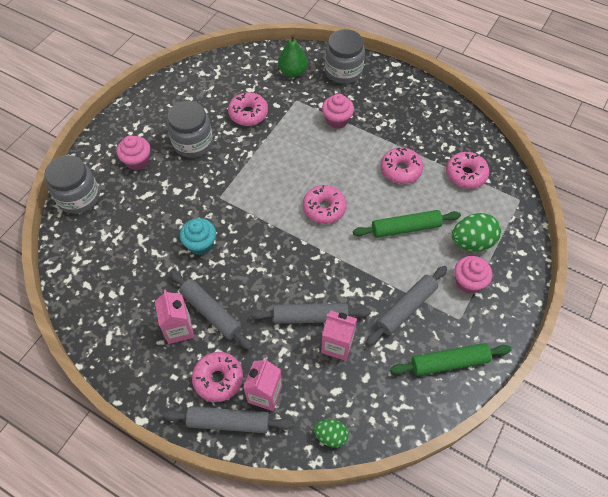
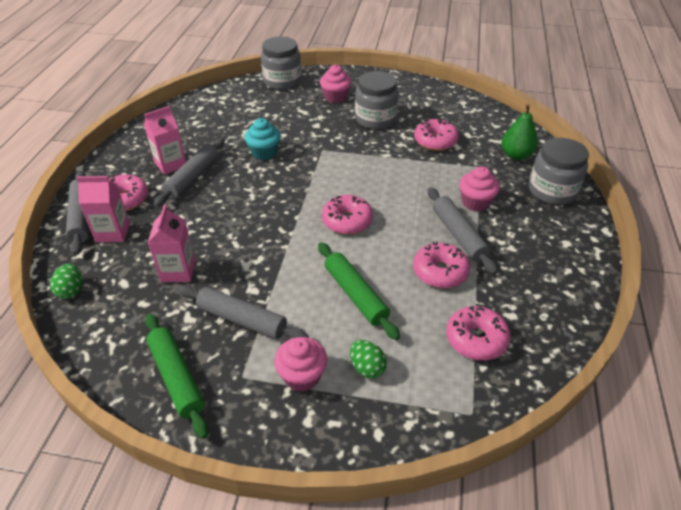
camera: 70 degrees right, 15 degrees down
(310, 317) = (206, 243): grey rolling pin -> grey rolling pin (458, 235)
(472, 242) = (367, 368): green egg -> green egg, size x0.60

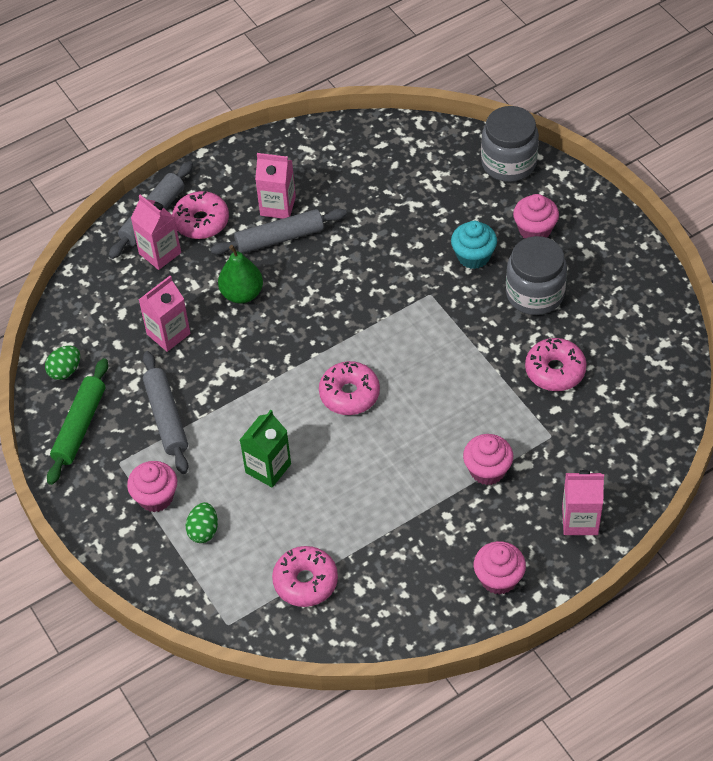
camera: 50 degrees right, 10 degrees up
(71, 290) = (82, 290): green egg -> green egg (65, 371)
(264, 153) = (373, 255): turquoise cupcake -> turquoise cupcake (473, 256)
(355, 295) = (268, 468): green rolling pin -> green carton
(440, 272) = (358, 506): pink donut -> none
(458, 235) = (423, 488): grey rolling pin -> none
(516, 155) = (611, 454): green pear -> green pear (242, 294)
(552, 191) = (580, 520): grey jar -> pink carton
(565, 246) = (498, 578): none -> pink cupcake

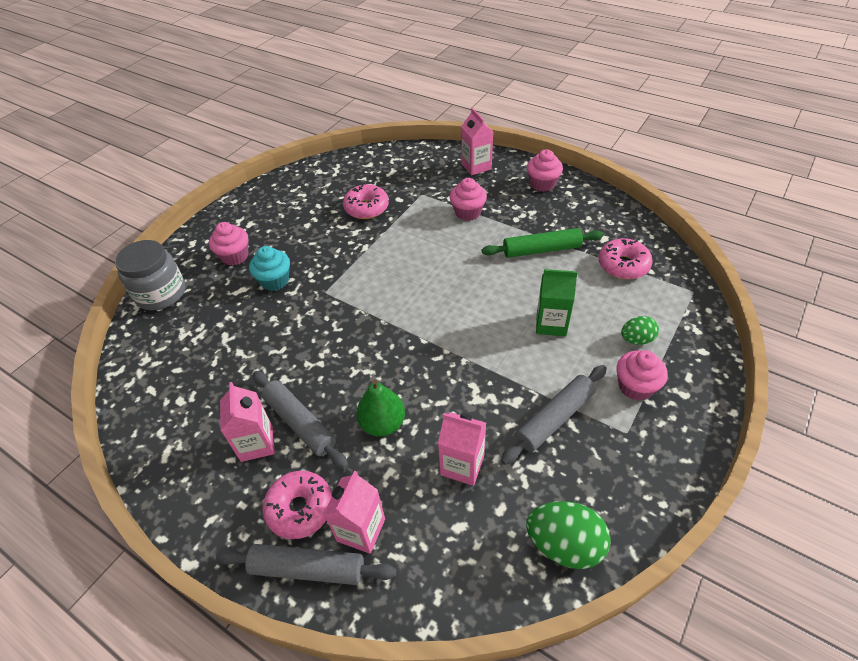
camera: 115 degrees left, 5 degrees down
(65, 371) = (564, 544): green egg -> green egg, size x1.68
(80, 426) = (616, 489): green rolling pin -> green rolling pin (541, 250)
(349, 394) = (450, 303): pink donut -> none
(535, 294) = (300, 237): grey jar -> none

